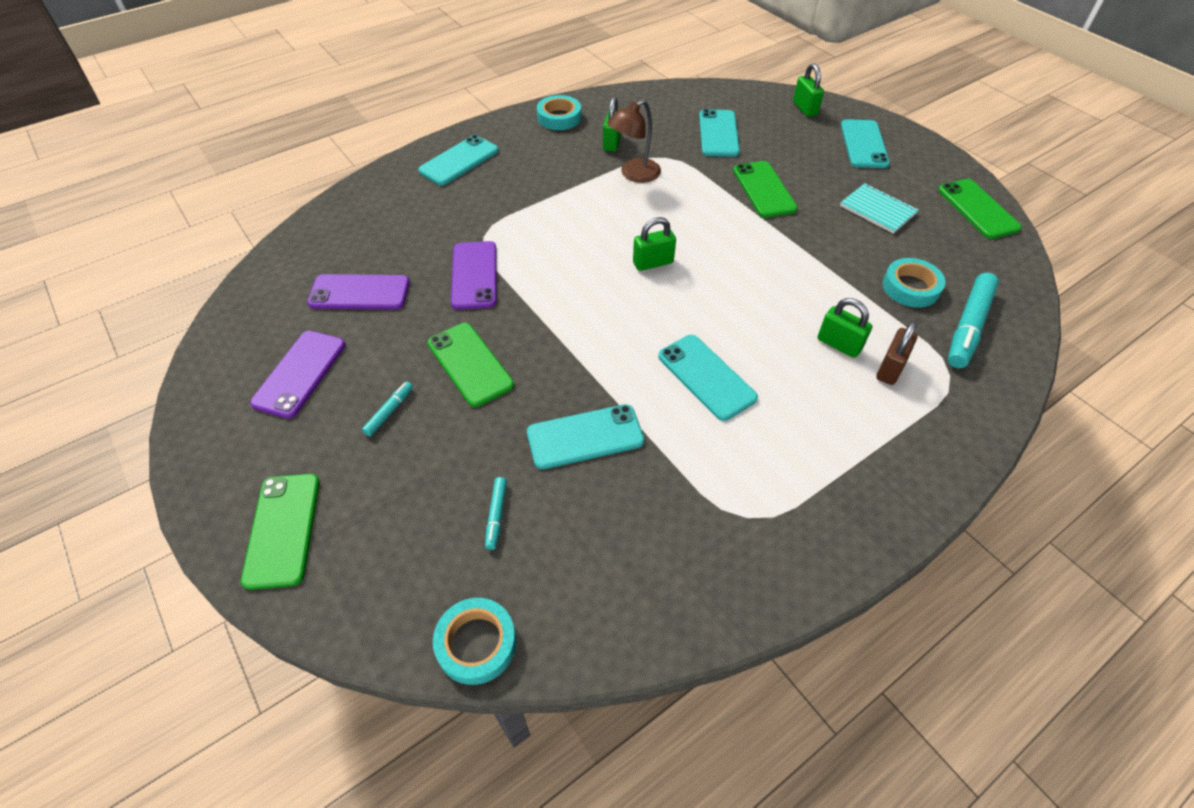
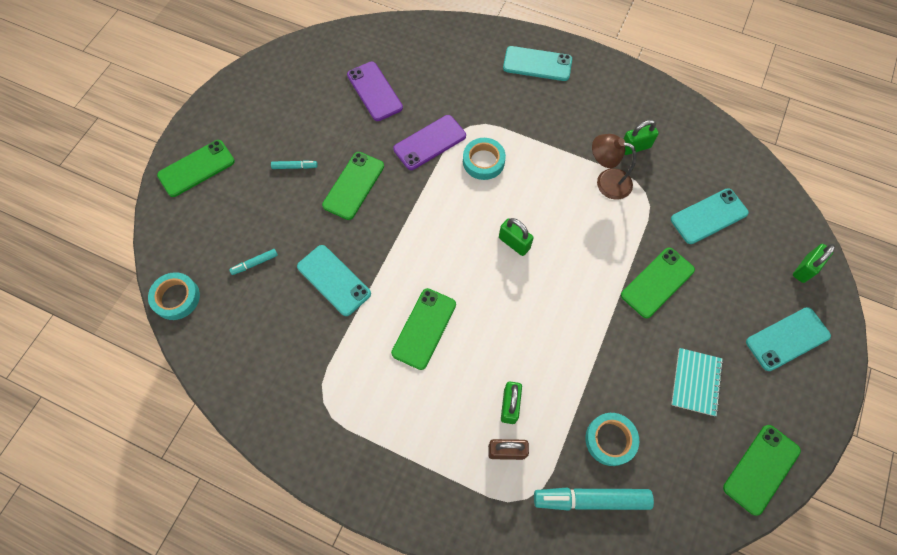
camera: 60 degrees right, 15 degrees up
(300, 373) = (296, 105): purple phone -> none
(559, 117) = (638, 95): turquoise tape -> turquoise tape (483, 161)
(706, 377) = (424, 328): turquoise phone -> green phone

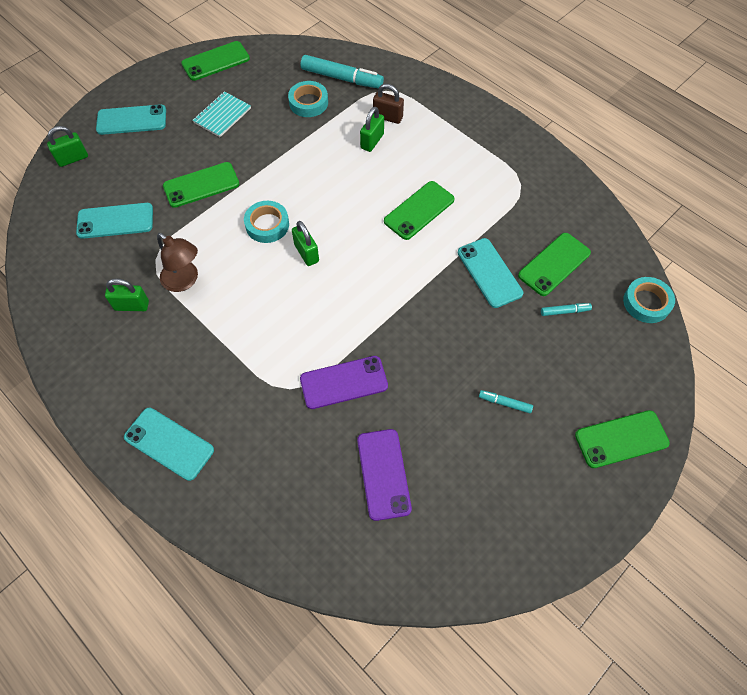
camera: 160 degrees left, 5 degrees down
(353, 185) = (444, 359): green phone -> green phone (554, 264)
(483, 161) = (295, 341): turquoise tape -> turquoise tape (267, 225)

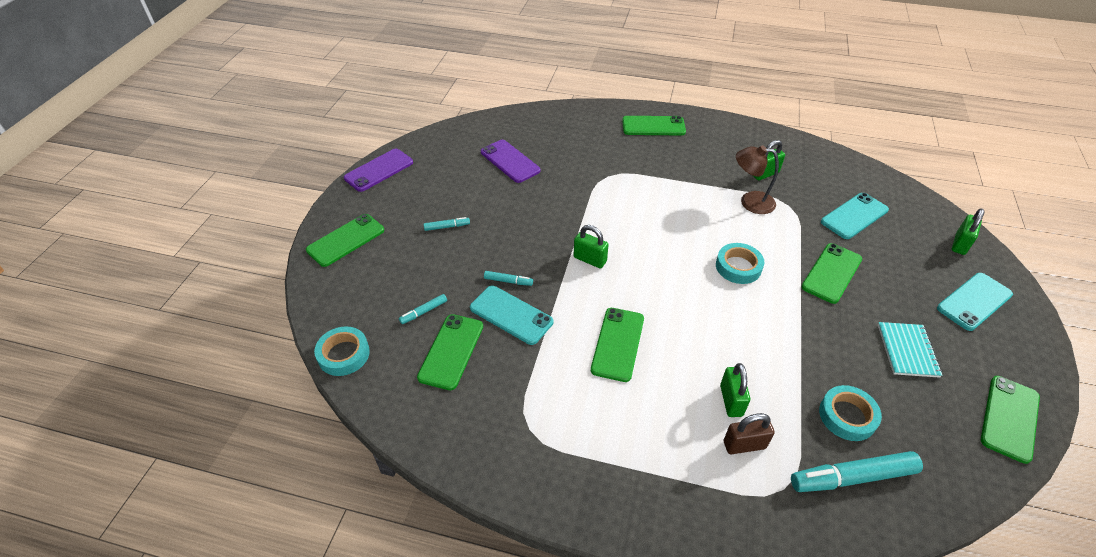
camera: 150 degrees right, 15 degrees down
(169, 443) = (653, 126): turquoise phone -> green phone
(306, 253) = (682, 260): green padlock -> green padlock (590, 259)
(344, 382) = (574, 193): purple phone -> purple phone (379, 170)
(474, 306) = (508, 281): none -> turquoise marker

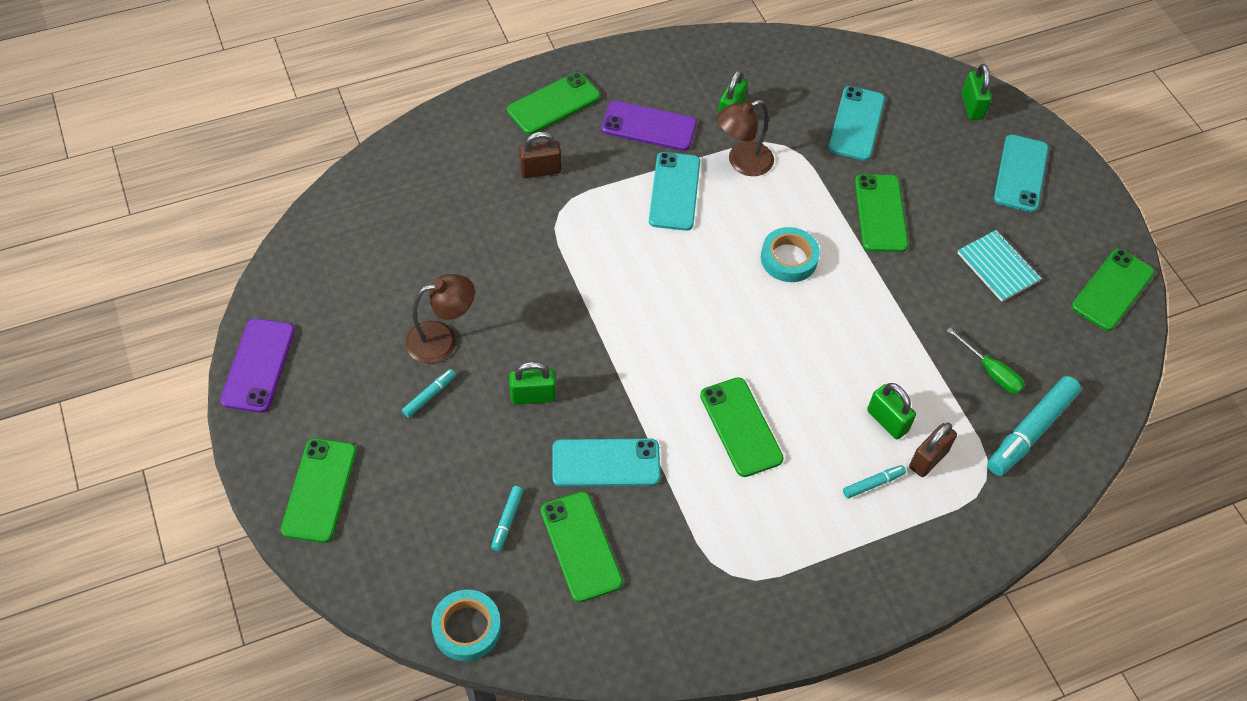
camera: 40 degrees left, 10 degrees up
(481, 204) = (442, 339): none -> brown lamp
(508, 281) = (566, 424): turquoise marker -> turquoise marker (873, 484)
(510, 161) = (421, 255): purple phone -> purple phone (649, 126)
(590, 259) = (631, 341): green padlock -> green padlock (533, 396)
(615, 152) = (540, 170): none -> brown padlock
(690, 197) = (674, 191): none -> turquoise phone
(847, 416) = (991, 372): turquoise tape -> green screwdriver
(1009, 418) = (1112, 290): green phone -> green phone turned 45 degrees clockwise

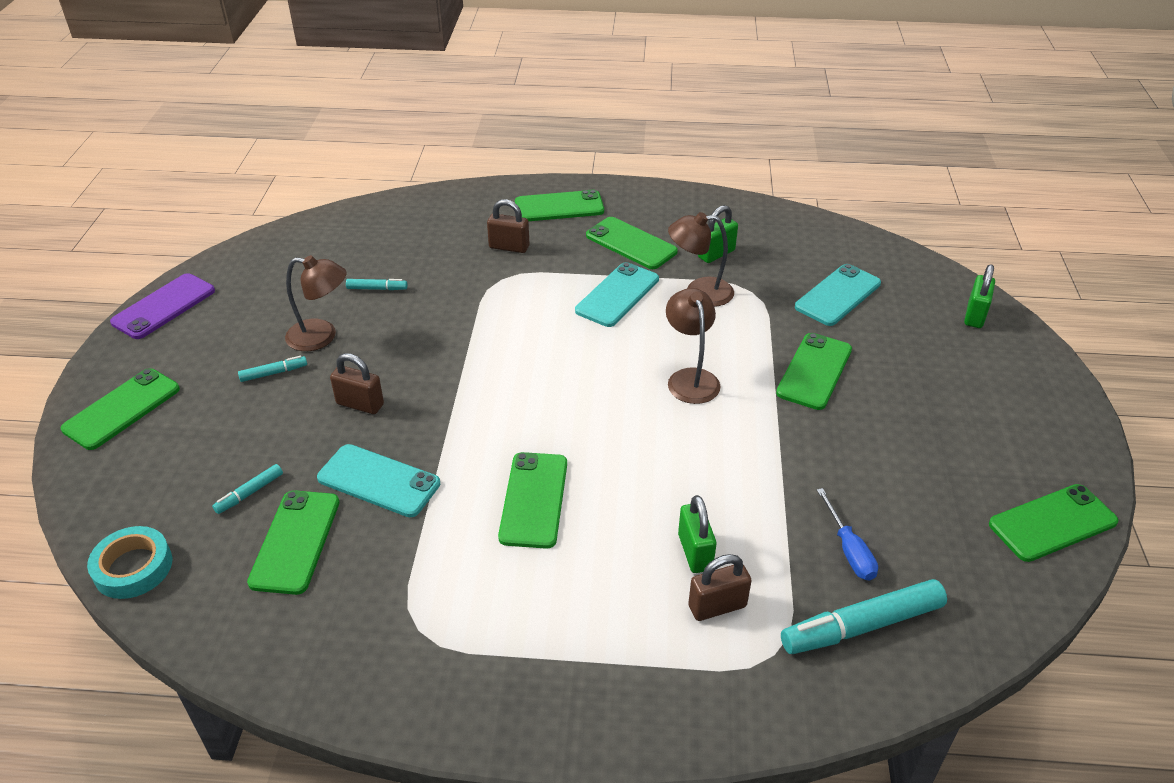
camera: 30 degrees right, 15 degrees down
(533, 396) = (360, 404): green padlock -> brown padlock
(649, 126) = (631, 243): purple phone -> green phone
(789, 259) = (690, 378): turquoise tape -> brown lamp
(873, 484) = (636, 605): turquoise marker -> turquoise marker (377, 288)
(991, 372) = (849, 550): green screwdriver -> blue screwdriver
(997, 267) = (919, 457): turquoise notebook -> none
(1020, 173) = (998, 384): turquoise phone -> none

